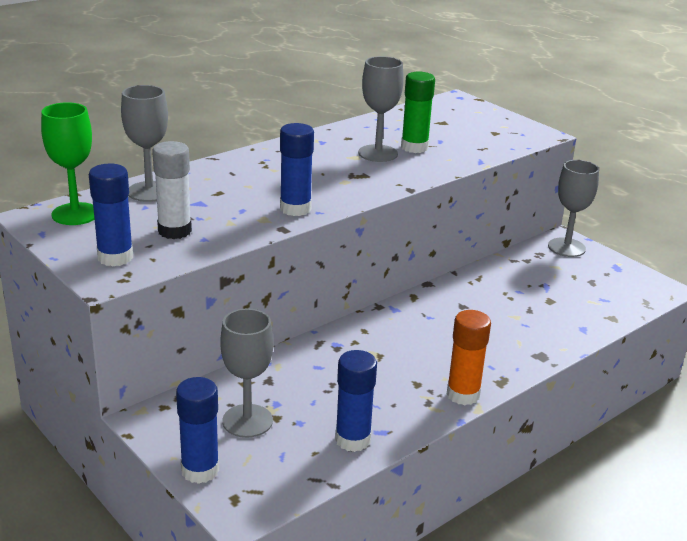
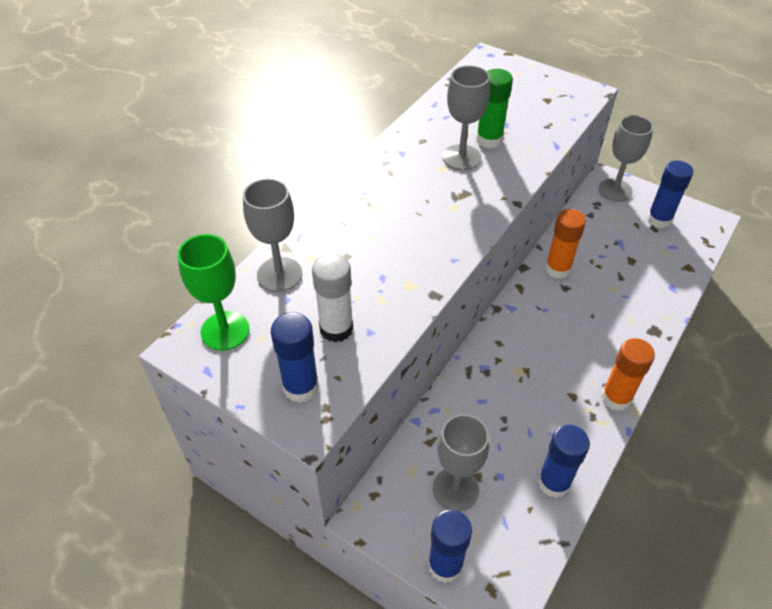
camera: 15 degrees left, 20 degrees up
(295, 209) = (430, 261): blue glue stick -> blue glue stick (659, 220)
(463, 291) = (557, 269): none -> orange glue stick

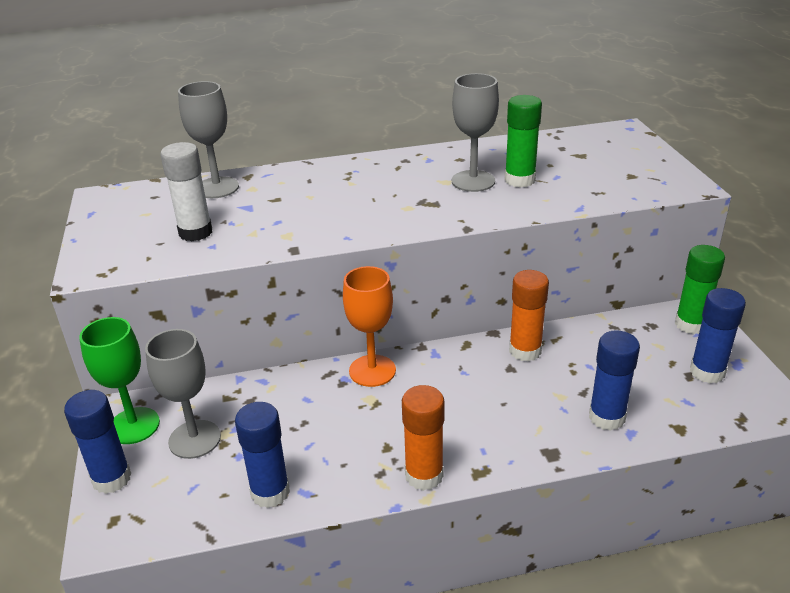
camera: 45 degrees right, 15 degrees down
(225, 331) = (135, 199): green goblet -> green goblet (134, 426)
(301, 387) = (119, 250): blue glue stick -> blue glue stick (606, 417)
(492, 348) = (372, 371): none -> orange goblet
(615, 190) = (691, 324): grey goblet -> green glue stick

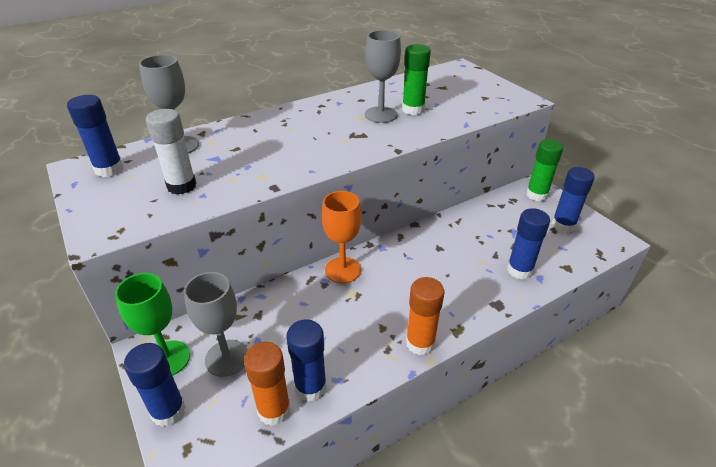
camera: 20 degrees left, 5 degrees up
(131, 203) = (109, 169): none -> blue glue stick
(525, 351) = (442, 233): orange glue stick -> orange glue stick (274, 410)

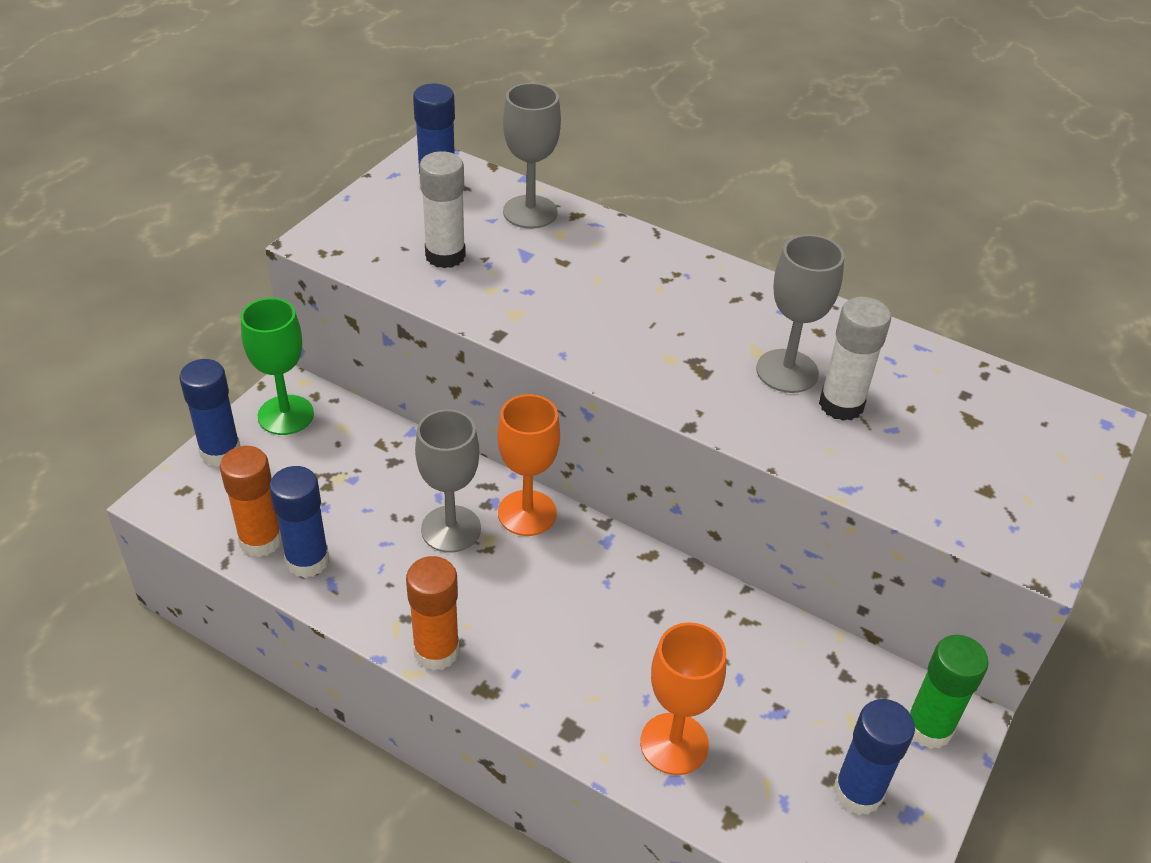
camera: 60 degrees right, 5 degrees up
(227, 358) = (312, 464): grey goblet -> grey goblet (451, 529)
(413, 110) = (841, 405): green glue stick -> white glue stick
(519, 270) = (674, 743): blue glue stick -> orange goblet

